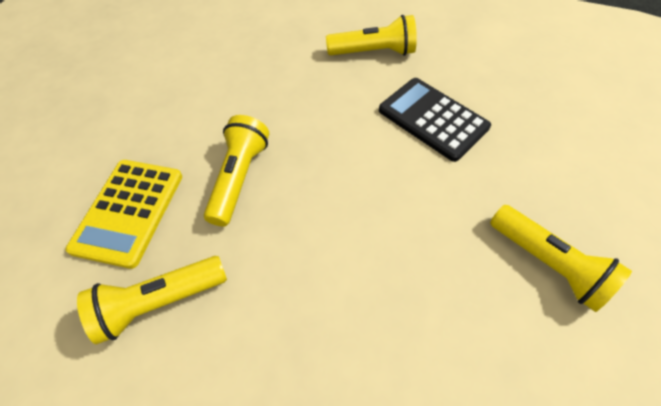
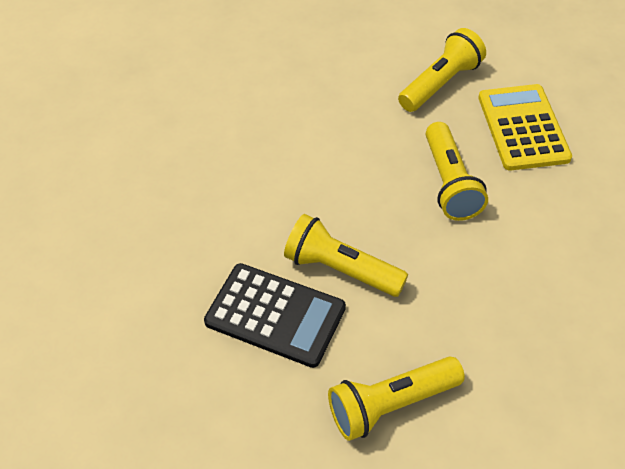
camera: 160 degrees right, 5 degrees down
(548, 264) = (138, 196): yellow flashlight -> yellow flashlight (341, 269)

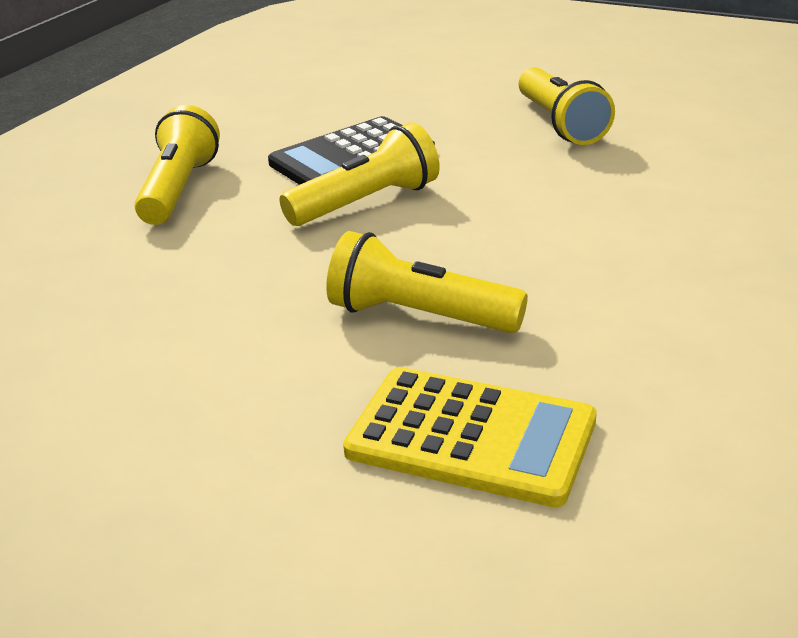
camera: 120 degrees right, 20 degrees down
(440, 83) = (658, 386): yellow flashlight -> yellow flashlight (560, 124)

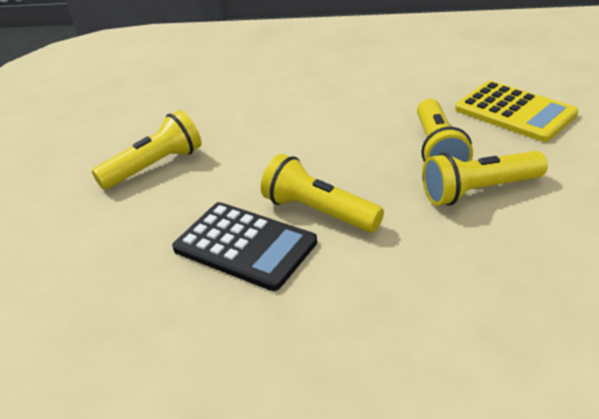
camera: 110 degrees left, 5 degrees up
(179, 189) = (350, 328): yellow flashlight -> yellow flashlight (478, 191)
(471, 437) = (514, 112): yellow calculator -> yellow calculator turned 135 degrees clockwise

